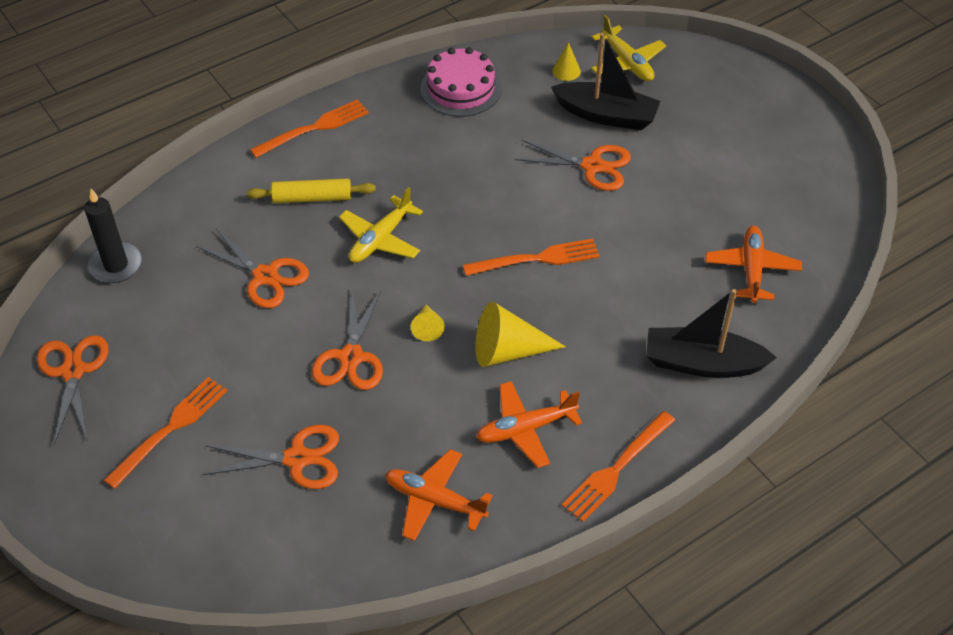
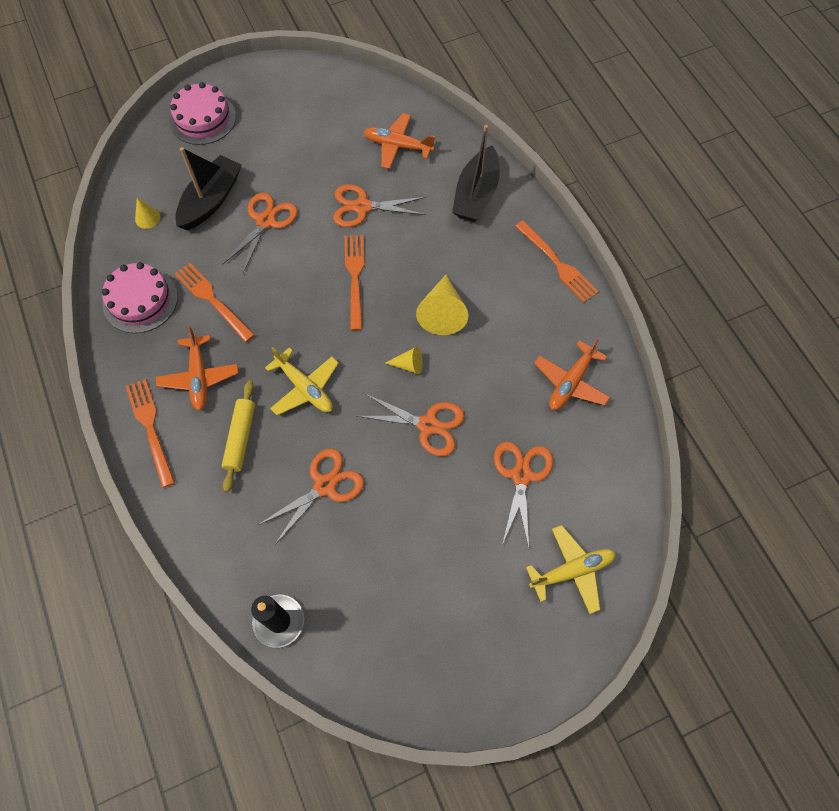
camera: 80 degrees left, 15 degrees up
(73, 371) = (400, 662): orange scissors -> orange scissors (362, 207)
(170, 429) = (478, 575): orange fork -> orange fork (212, 300)
(525, 429) = (516, 313): orange plane -> orange plane (199, 377)
(627, 63) = (154, 173): yellow plane -> yellow plane (572, 571)
(720, 85) = (203, 118): none -> pink cake

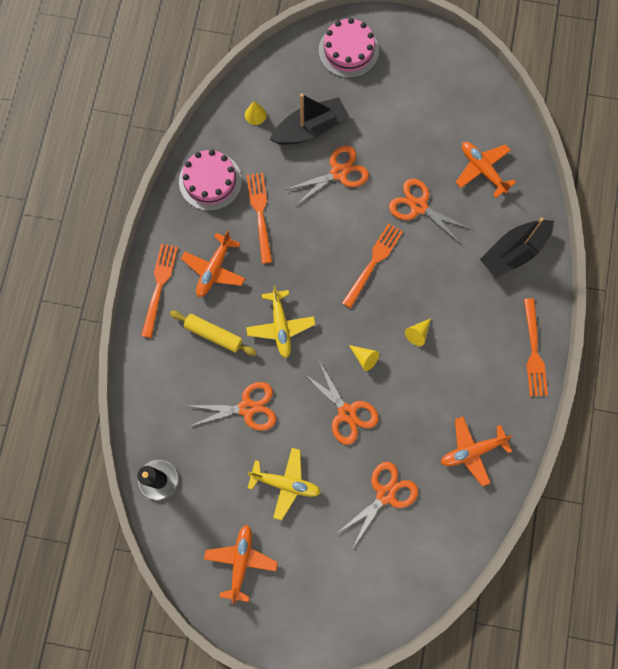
camera: 35 degrees right, 10 degrees up
(240, 438) = (213, 334): yellow rolling pin -> yellow rolling pin turned 75 degrees clockwise
(426, 643) = (241, 561): none -> orange plane
(442, 312) = (418, 333): yellow cone -> yellow cone, size x0.52
(572, 571) = (371, 584): yellow plane -> yellow plane (285, 483)

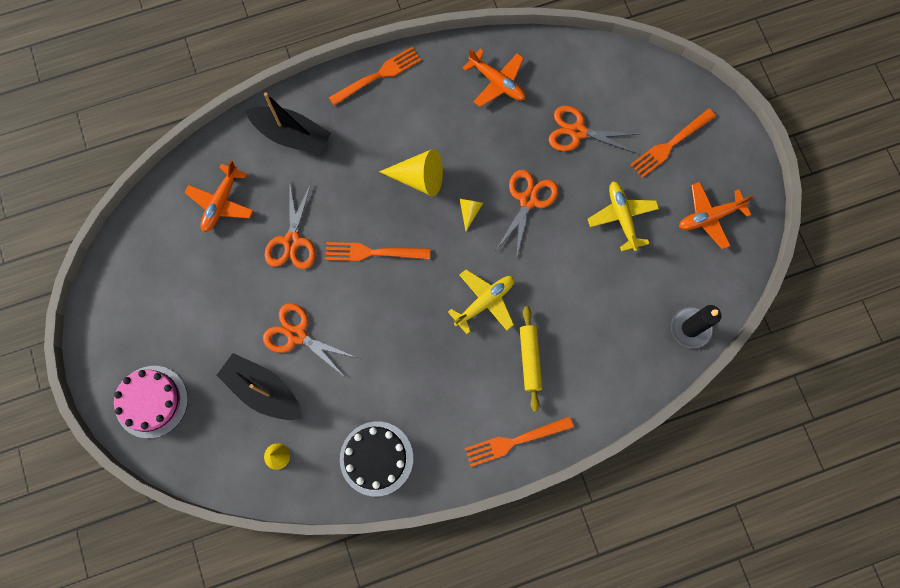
camera: 120 degrees left, 0 degrees up
(210, 181) = (376, 458): pink cake -> black cake
(214, 269) = (466, 398): orange plane -> none
(247, 408) = (578, 288): orange scissors -> none
(260, 214) = (383, 387): orange fork -> orange fork (670, 144)
(418, 333) = (419, 178): yellow cone -> yellow cone, size x1.91

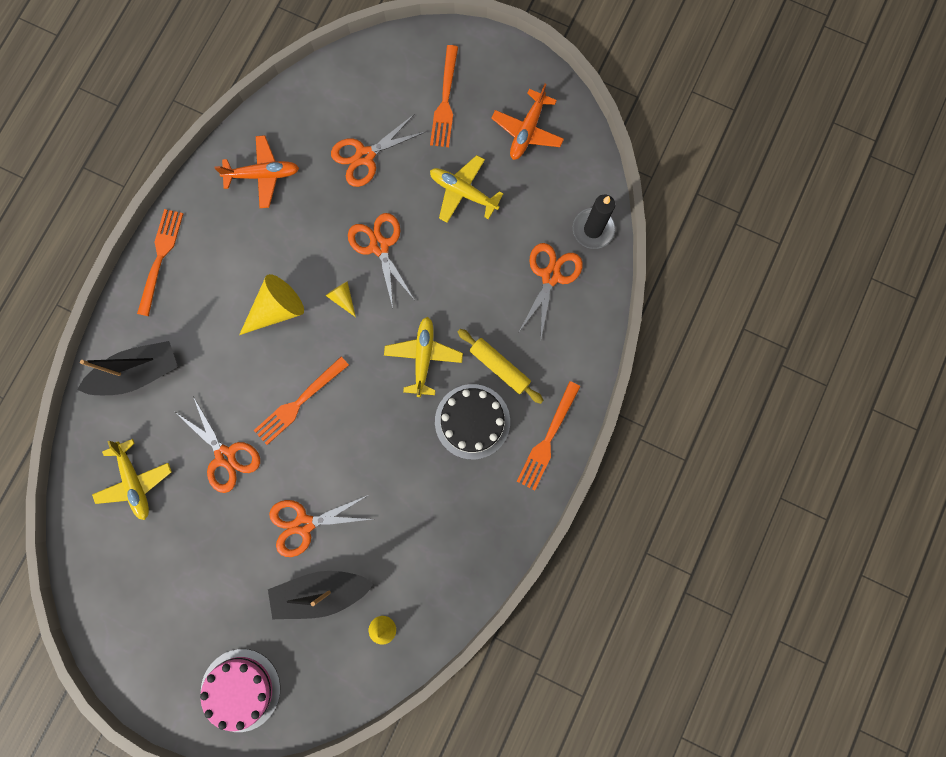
camera: 45 degrees left, 5 degrees up
(221, 202) = (135, 481): orange plane -> yellow plane
(376, 458) = (459, 555): black cake -> black cake (472, 421)
(627, 332) = (551, 276): none -> orange scissors

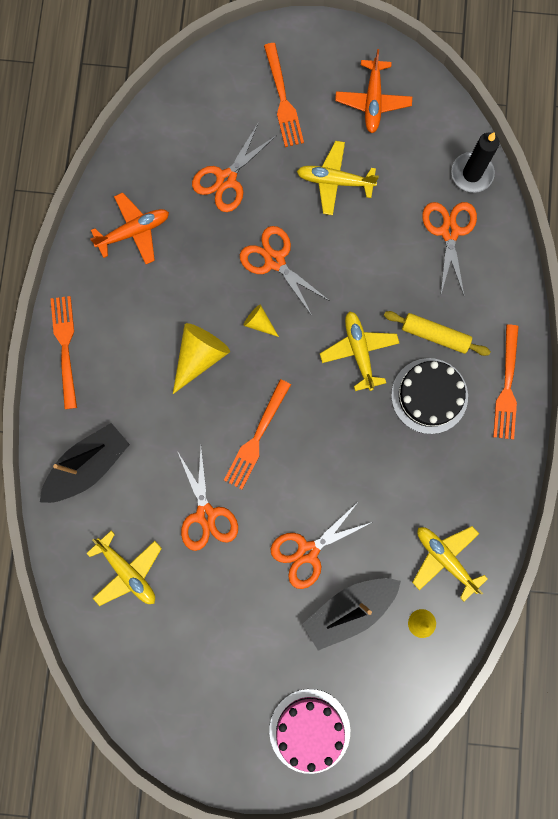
camera: 20 degrees left, 0 degrees up
(225, 456) = (206, 514): orange scissors -> orange scissors turned 45 degrees clockwise
(427, 578) = (445, 558): none -> yellow plane

